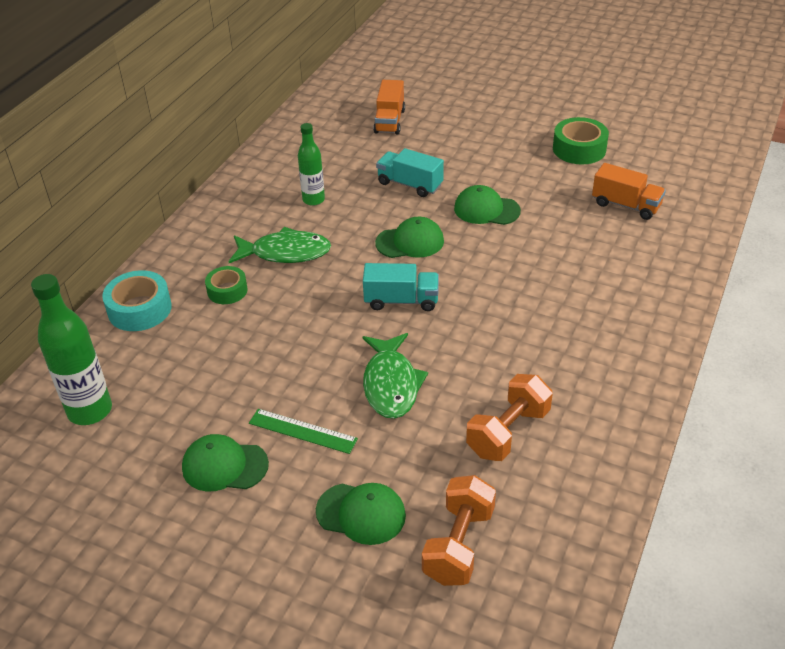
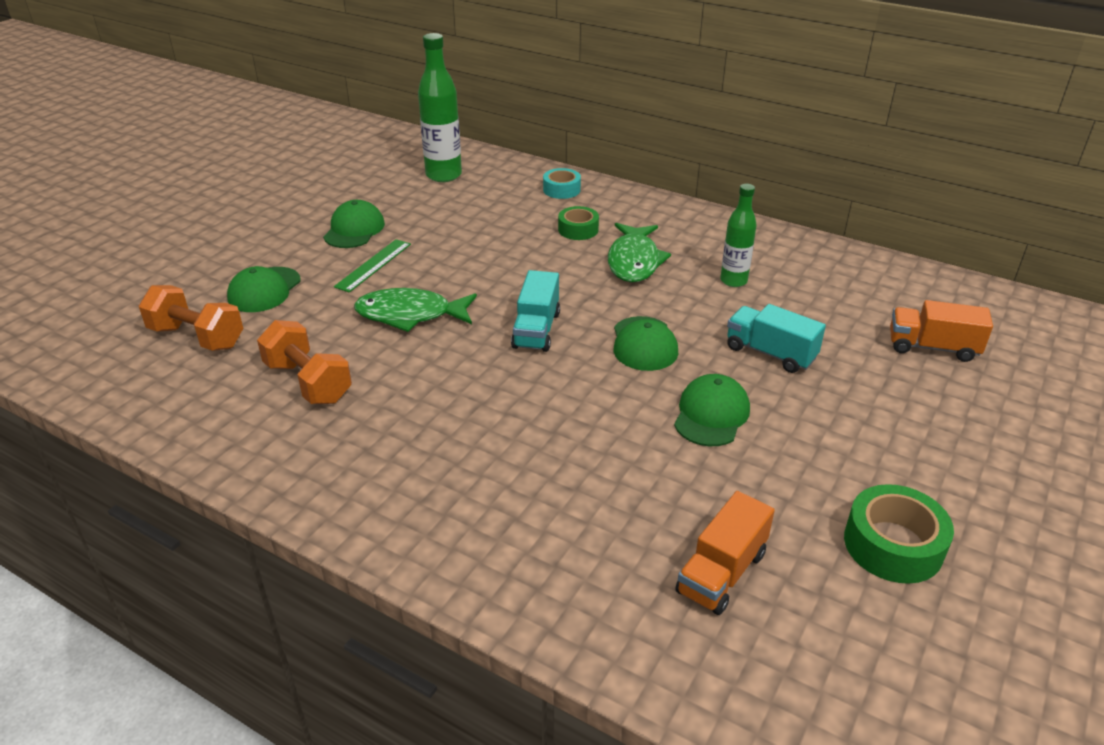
camera: 95 degrees right, 5 degrees down
(139, 309) = (561, 190): turquoise tape -> turquoise tape, size x0.65
(410, 184) = (770, 353): turquoise truck -> turquoise truck turned 90 degrees counterclockwise

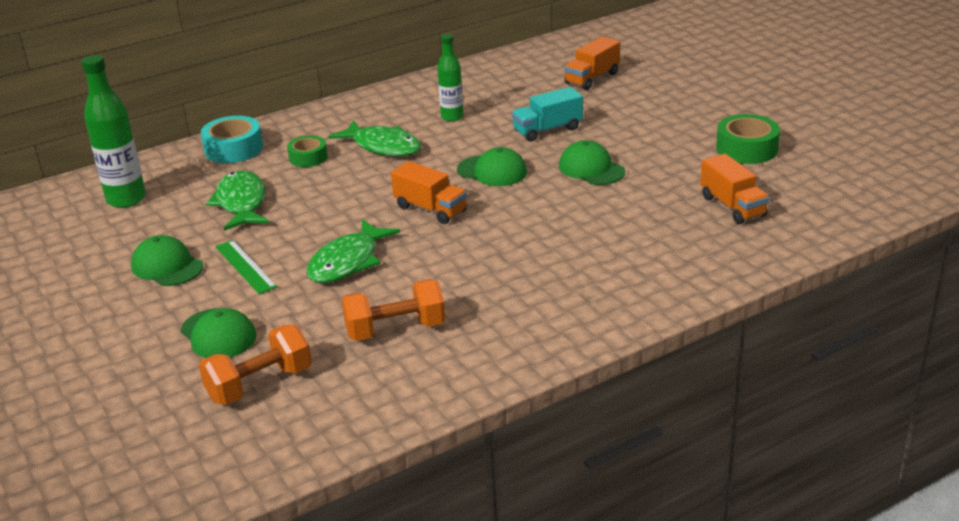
camera: 60 degrees left, 5 degrees down
(474, 226) = (241, 203): none -> green fish
(536, 330) = (430, 209): turquoise truck -> orange truck
(561, 190) = (233, 149): turquoise tape -> turquoise tape, size x1.55

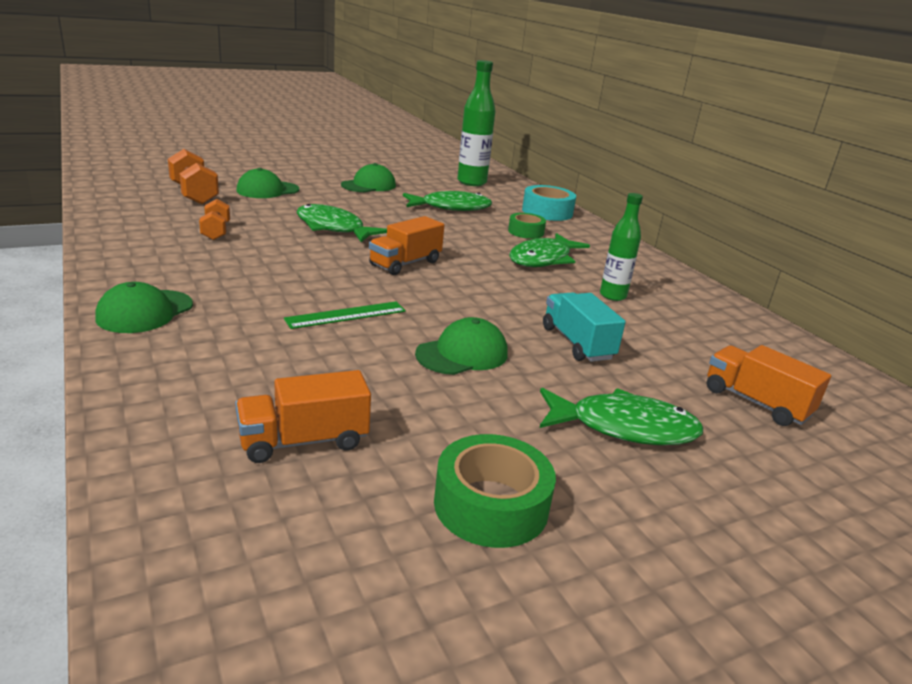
camera: 90 degrees right, 5 degrees down
(245, 266) = (352, 202): green ruler -> green ruler (346, 315)
(395, 330) = (216, 232): orange dumbbell -> orange dumbbell, size x0.63
(492, 171) = (475, 299): green cap -> green cap (145, 312)
(648, 116) = (624, 427): none -> green fish

